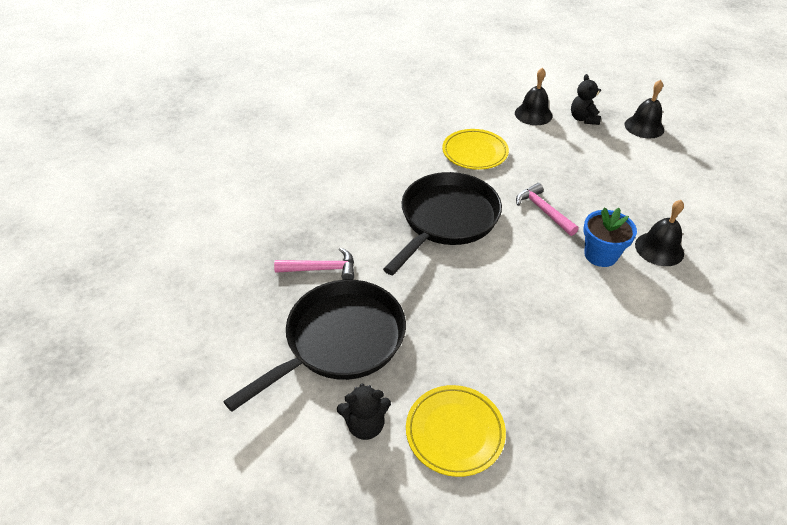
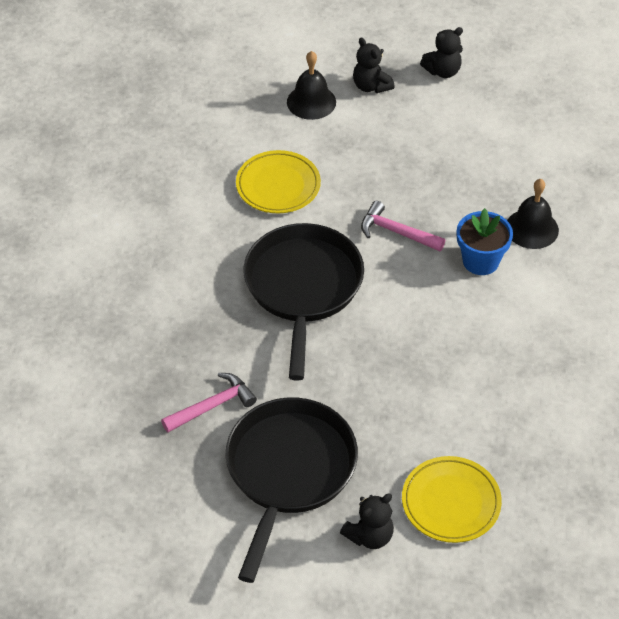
camera: 30 degrees left, 5 degrees up
(644, 127) = (443, 71): black bell -> black teddy bear

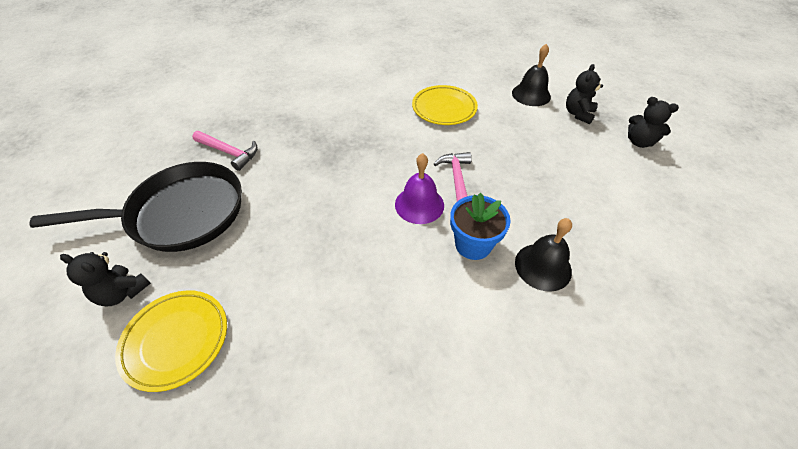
camera: 60 degrees right, 0 degrees up
(303, 288) = (363, 153): black pan -> none
(408, 275) = (419, 204): none -> purple bell

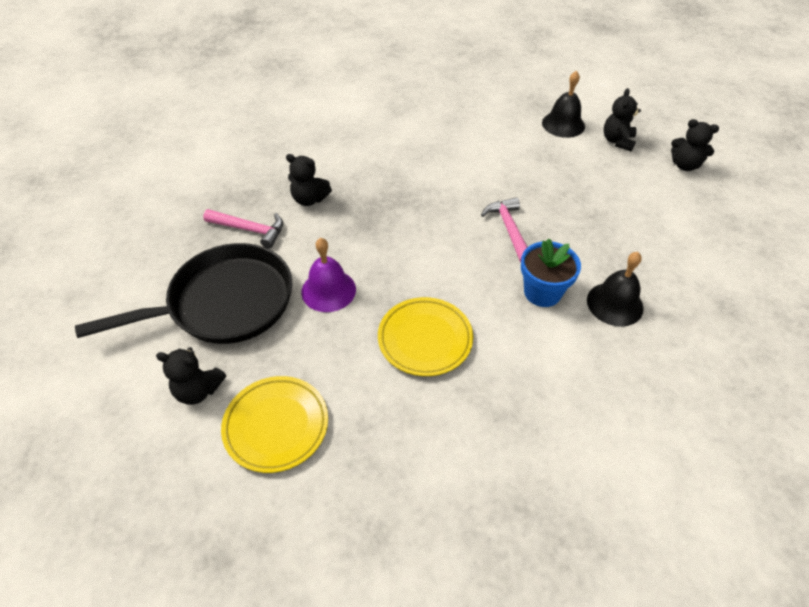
camera: 10 degrees left, 0 degrees up
(289, 133) = (309, 199): none -> black teddy bear
(419, 204) = (477, 259): purple bell -> purple bell (328, 290)
(444, 108) = (473, 151): yellow plate -> yellow plate (425, 339)

